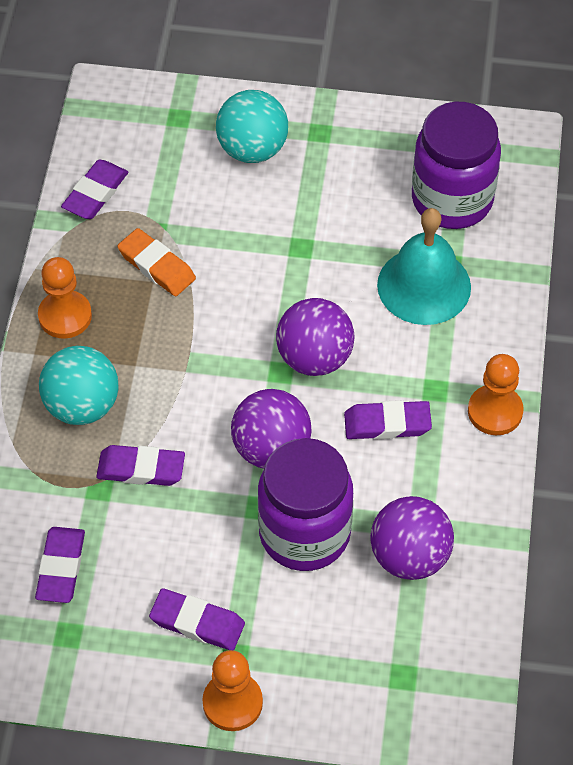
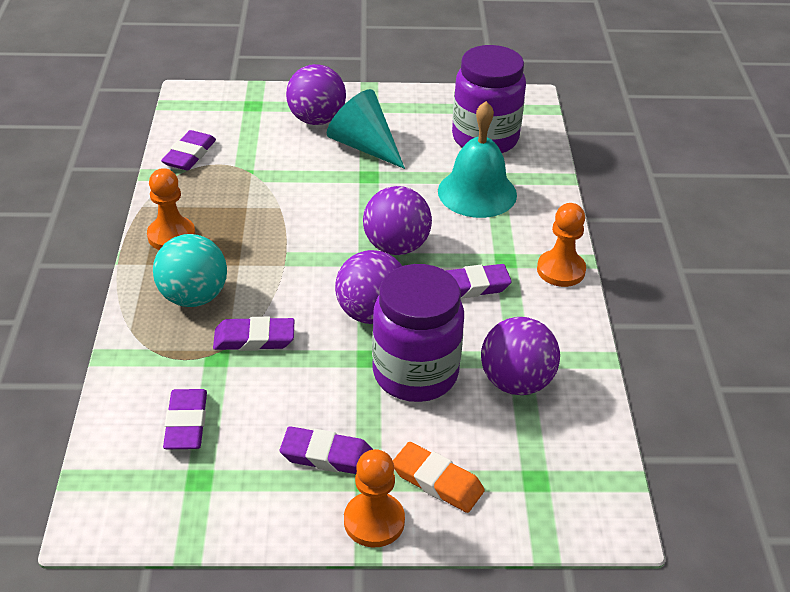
camera: 10 degrees left, 15 degrees down
(156, 266) = (248, 197): orange eraser -> orange eraser (437, 481)
(252, 149) = (316, 120): turquoise ball -> purple ball
(303, 198) = (364, 146): none -> turquoise cone

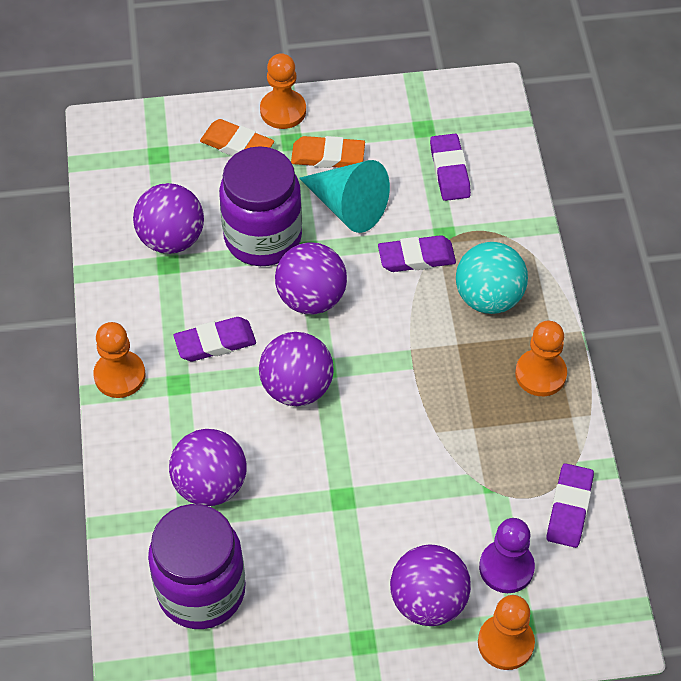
camera: 175 degrees right, 15 degrees up
(252, 130) = (506, 567): none -> purple pawn
(268, 97) = (505, 643): none -> orange pawn
(327, 455) = (328, 156): purple eraser -> orange eraser
(364, 146) = (356, 554): turquoise cone -> turquoise cone (348, 206)
(477, 192) = (210, 485): turquoise bell -> purple ball

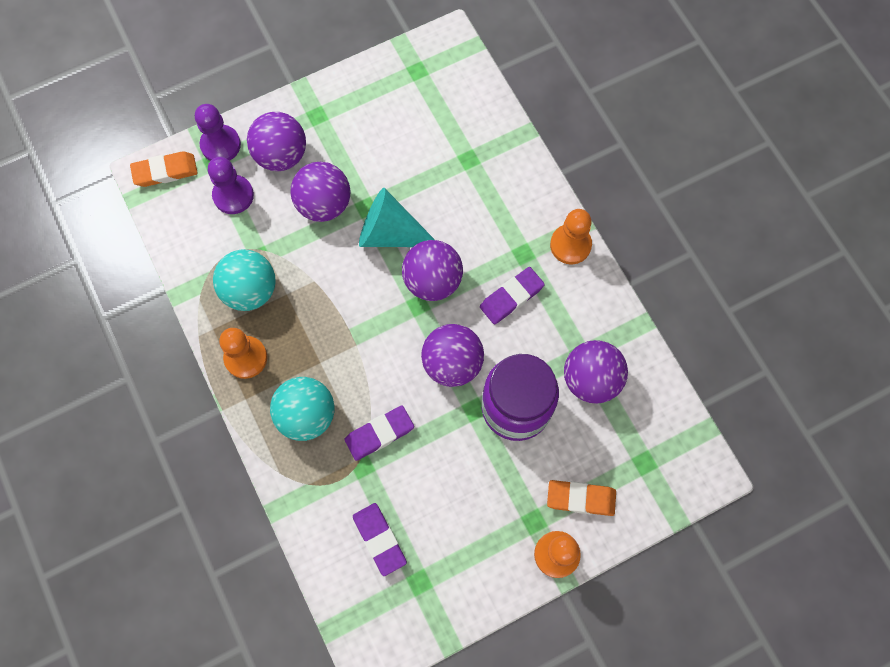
camera: 160 degrees right, 15 degrees up
(201, 590) = (437, 112): purple jar -> none
(210, 485) = (464, 185): purple ball -> purple ball (324, 204)
(328, 156) = (495, 516): orange eraser -> orange eraser (165, 171)
(348, 206) = (456, 466): turquoise cone -> turquoise cone (391, 233)
(505, 643) = (220, 145): orange pawn -> purple pawn
(515, 445) = (250, 290): none -> turquoise ball
(569, 508) = (198, 254): purple eraser -> none

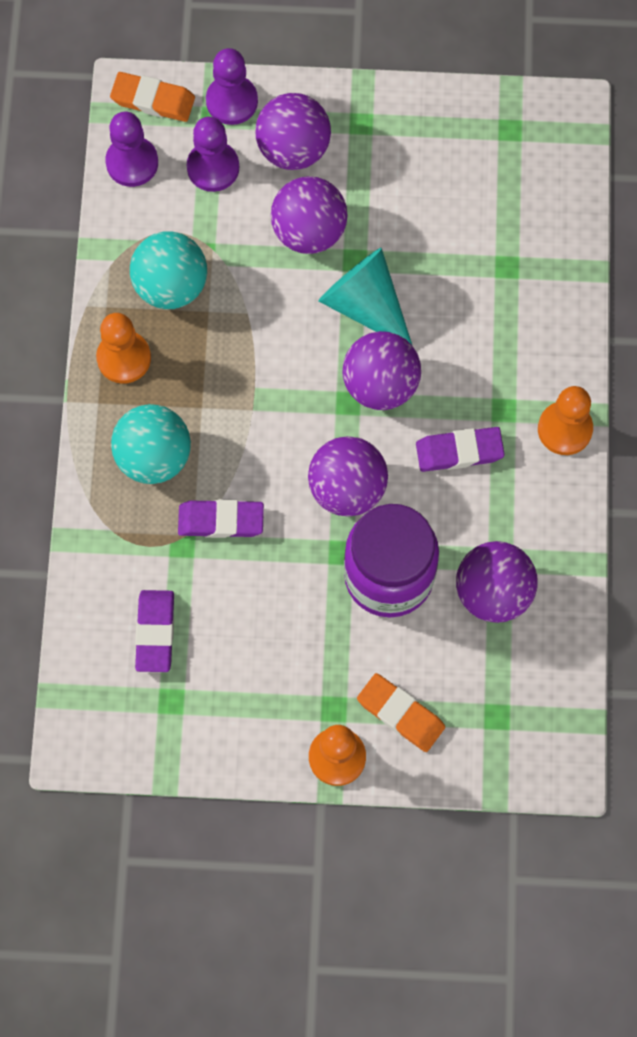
camera: 30 degrees right, 0 degrees up
(174, 221) = (132, 163): none -> purple pawn

